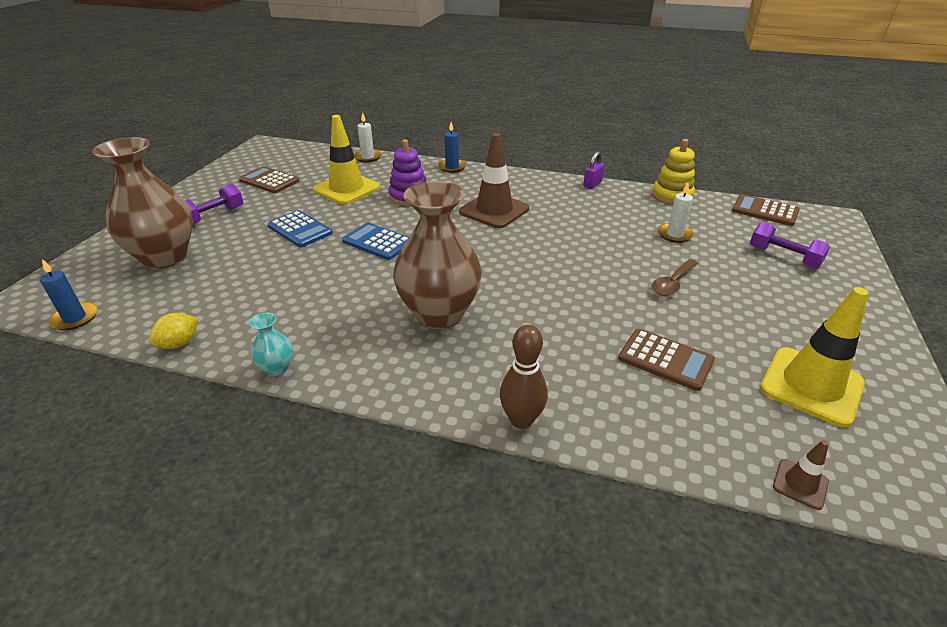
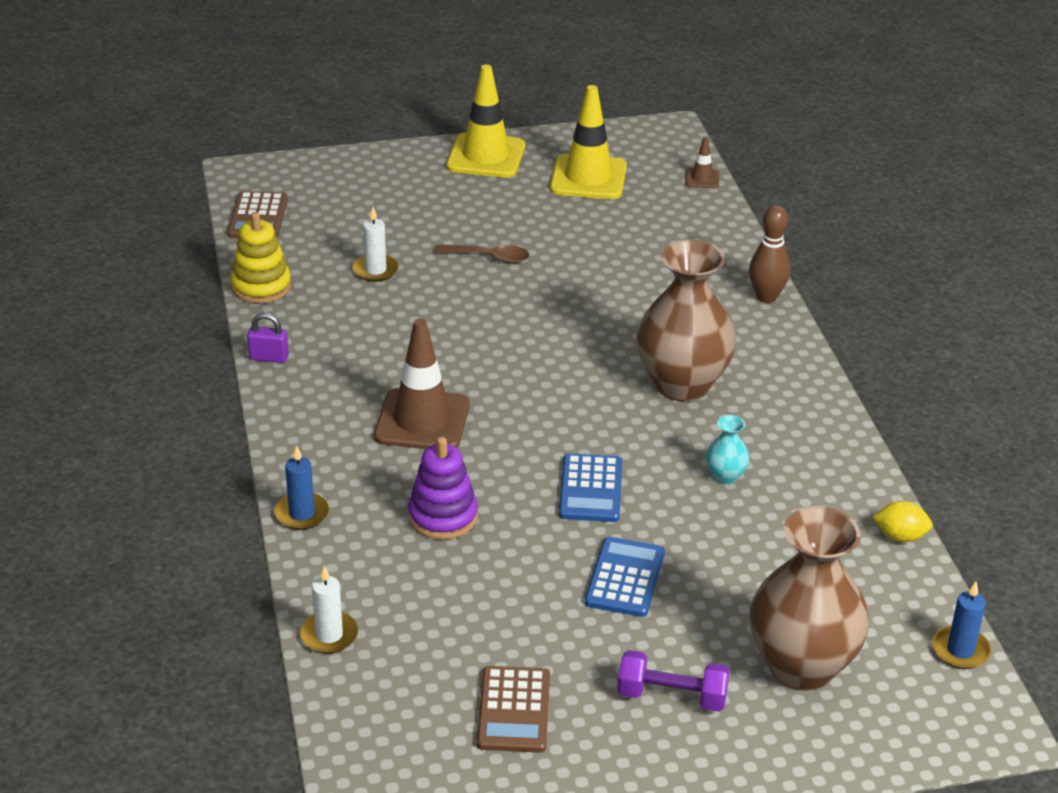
camera: 120 degrees left, 0 degrees up
(277, 368) = (856, 450): turquoise vase -> turquoise vase (725, 476)
(346, 189) = (469, 597): yellow traffic cone -> yellow traffic cone (486, 156)
(665, 360) = (621, 244): brown calculator -> none
(783, 257) = (372, 199): purple dumbbell -> none

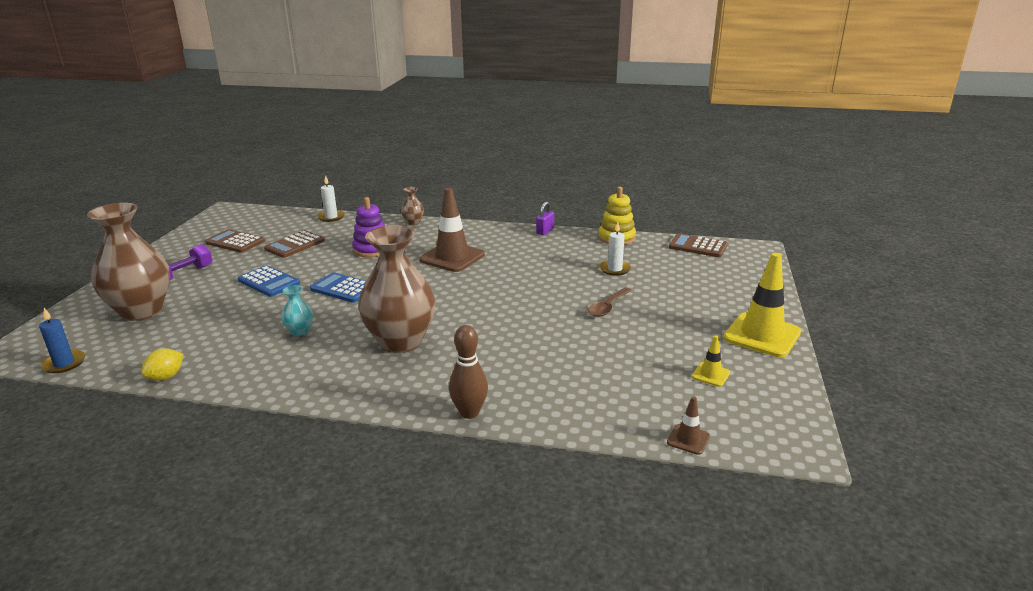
camera: 115 degrees right, 10 degrees down
(302, 514) = (413, 222): blue candle -> brown vase
(479, 620) = (295, 245): none -> brown calculator
(588, 178) = (710, 375): yellow traffic cone -> yellow traffic cone, size x0.46

